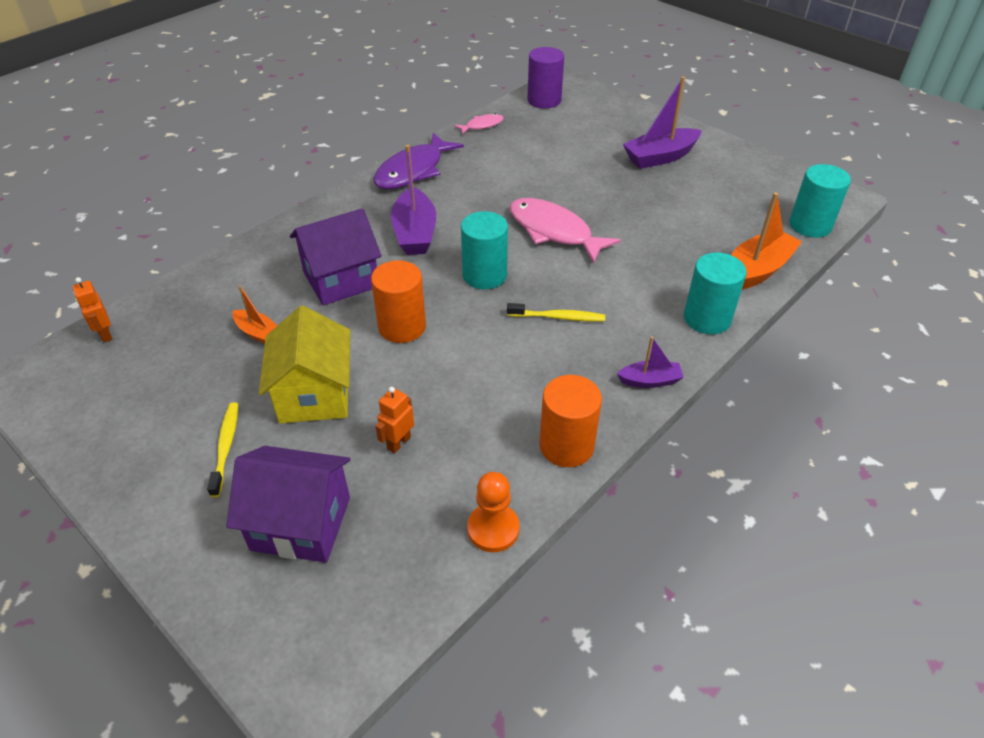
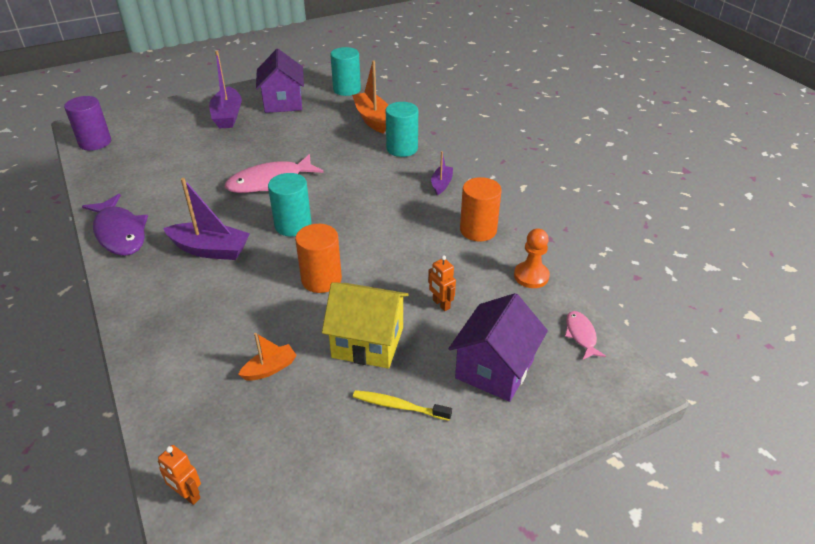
camera: 70 degrees left, 5 degrees down
(105, 334) = (187, 495): orange robot -> orange robot turned 45 degrees clockwise
(341, 279) = (237, 304): purple house -> purple house (283, 102)
(482, 125) = (94, 181): pink fish -> pink fish (581, 335)
(558, 317) = (362, 203): yellow toothbrush -> none

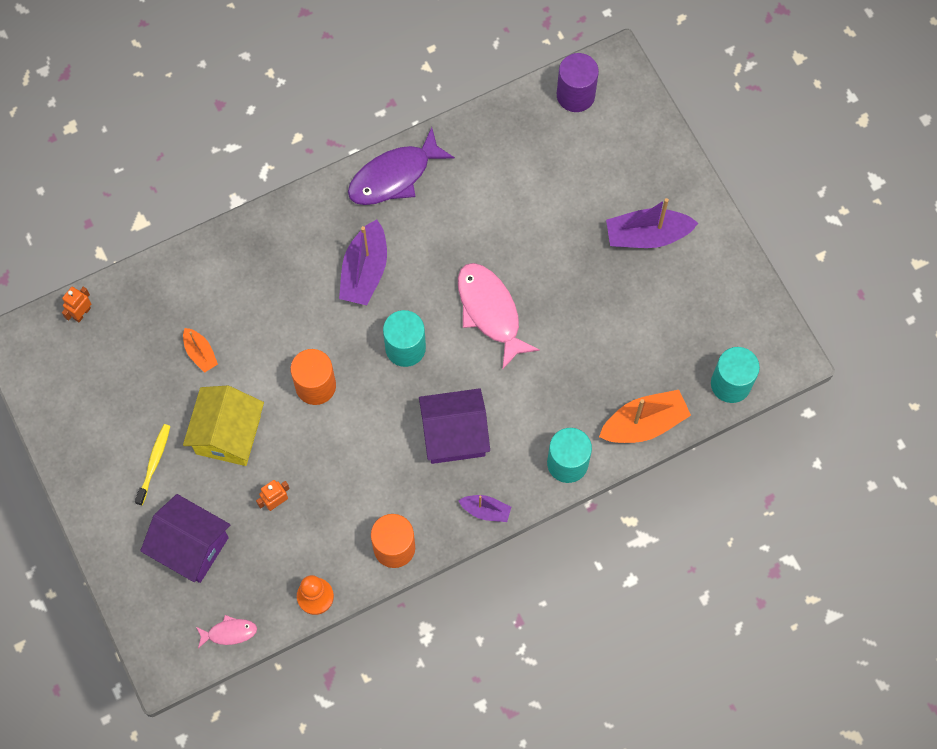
camera: 90 degrees right, 30 degrees up
(283, 102) = (687, 301): purple house -> purple house (454, 435)

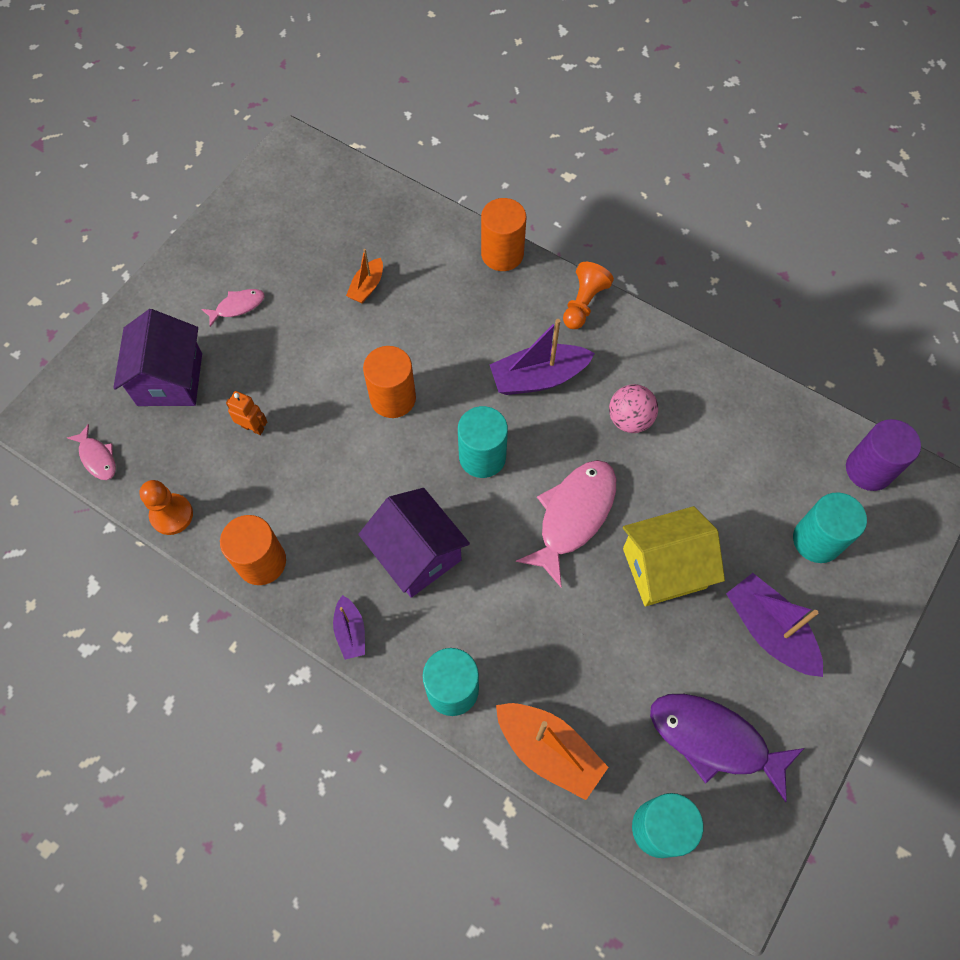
camera: 60 degrees right, 5 degrees down
(82, 313) = (349, 179): orange robot -> none
(154, 463) = (237, 306): yellow toothbrush -> pink fish
(228, 434) = (299, 351): yellow house -> yellow house (664, 568)
(236, 234) = (502, 254): none -> orange cylinder
(321, 201) = (583, 303): none -> orange pawn
(394, 176) = (654, 351): purple fish -> purple fish (714, 740)
(439, 228) = (630, 419): none -> pink ball
(604, 163) = (817, 540): none -> turquoise cylinder

